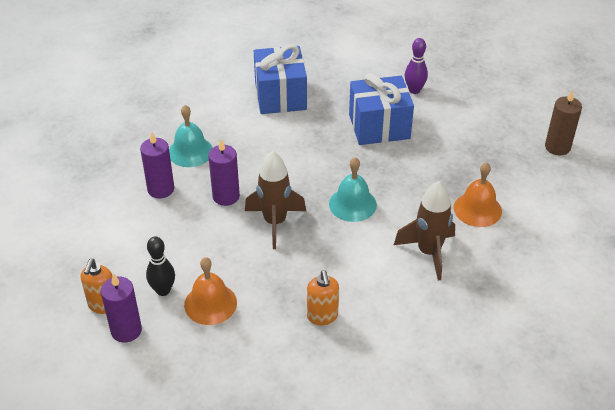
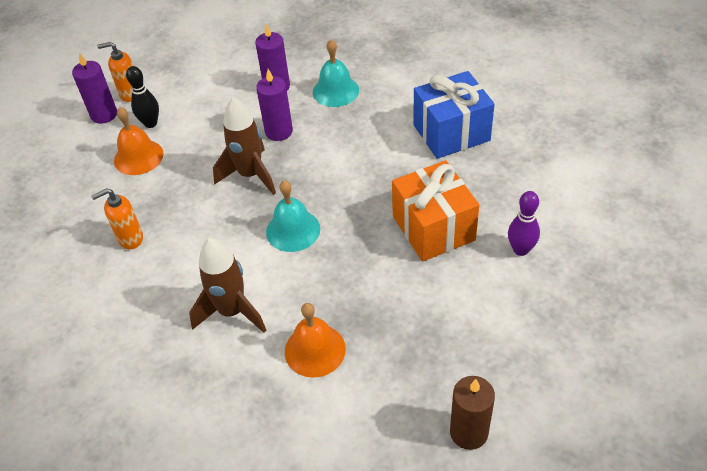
camera: 80 degrees right, 5 degrees up
(379, 126) = (433, 228): blue gift -> orange gift

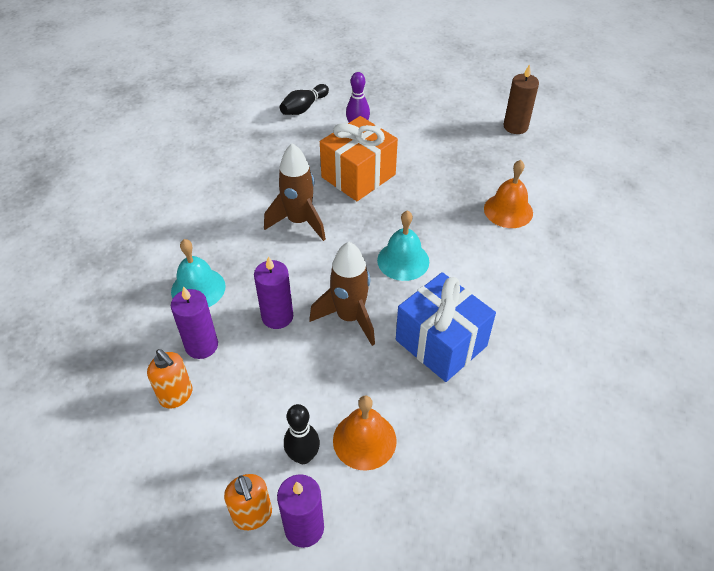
camera: 115 degrees left, 0 degrees up
(130, 238) = (479, 387): orange soap dispenser -> orange soap dispenser (176, 395)
(232, 311) = (508, 271): brown rocket -> brown rocket (299, 222)
(451, 133) = (240, 189): blue gift -> blue gift (441, 343)
(580, 208) = (304, 108): none -> black bowling pin

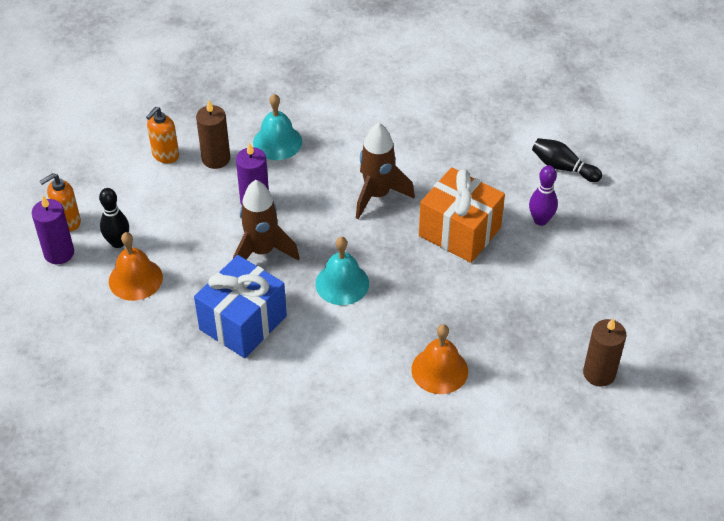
camera: 80 degrees right, 0 degrees up
(201, 345) = (216, 159): purple candle -> brown candle

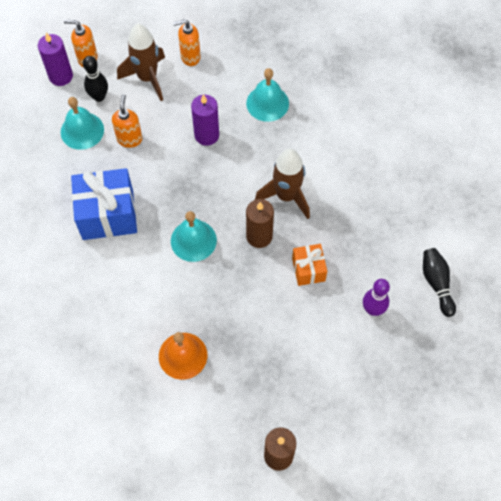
camera: 45 degrees right, 15 degrees up
(135, 279) = (82, 130): orange bell -> turquoise bell
(189, 253) = (129, 139): none -> orange soap dispenser
(216, 159) = (217, 84): brown candle -> brown candle (259, 236)
(262, 251) = (172, 175): brown rocket -> brown rocket (147, 78)
(459, 232) = (308, 269): orange gift -> orange gift, size x0.55

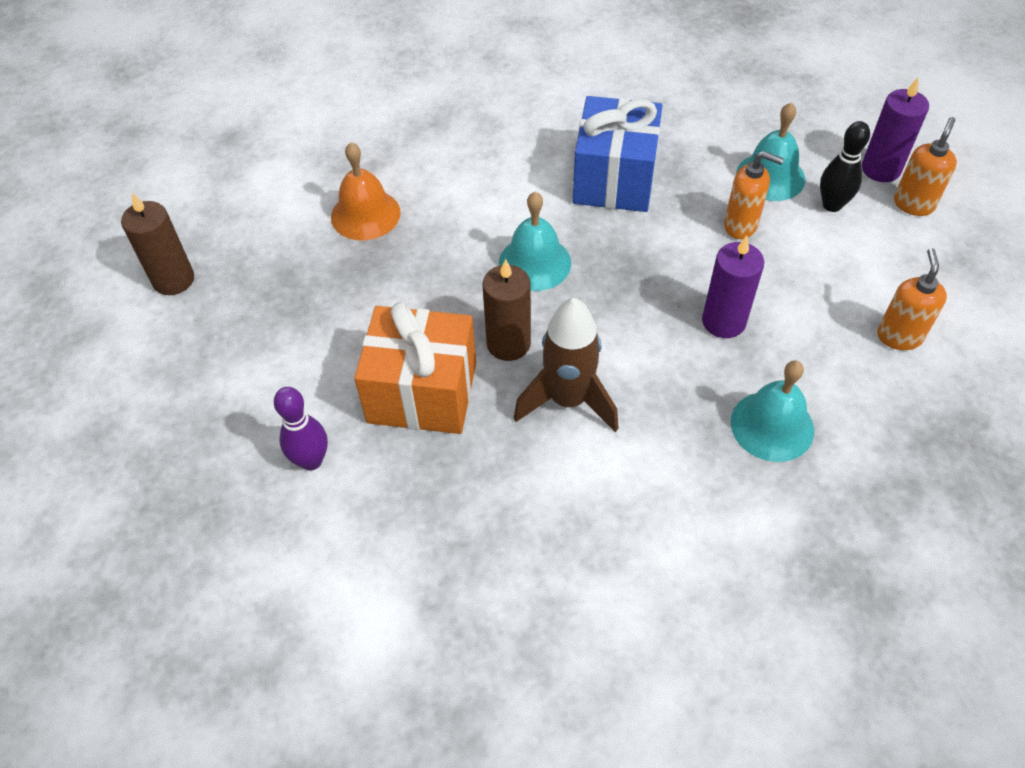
camera: 110 degrees right, 10 degrees down
(147, 78) = (859, 270): brown rocket -> none
(308, 269) = (422, 392): orange gift -> orange gift, size x1.83
(436, 283) = (305, 578): black bowling pin -> none

